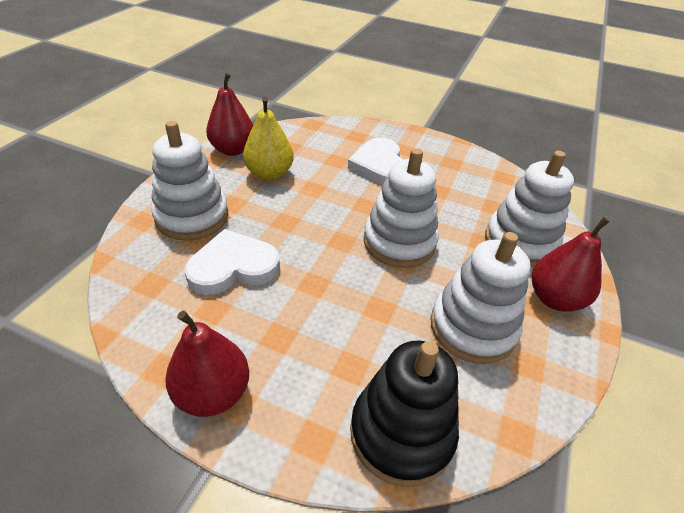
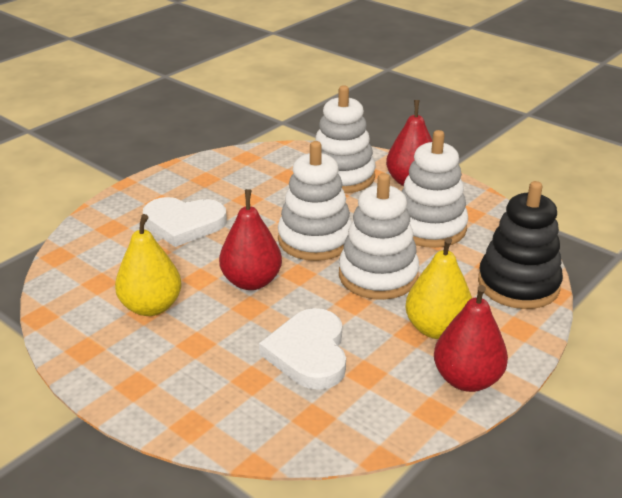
camera: 70 degrees left, 10 degrees down
(192, 217) = (206, 379): white stacking toy -> white stacking toy (378, 275)
(233, 150) = (75, 332): red pear -> red pear (251, 281)
(290, 356) = (436, 329): none -> yellow pear

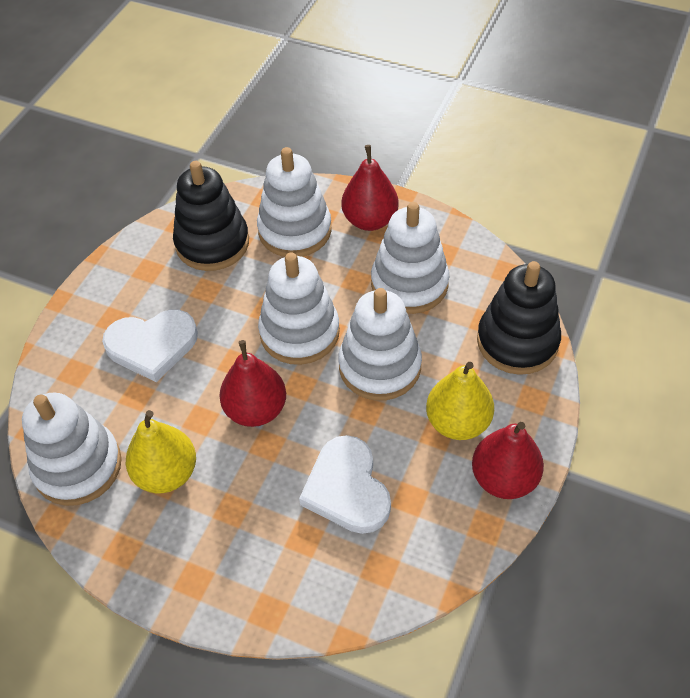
camera: 15 degrees left, 20 degrees up
(79, 286) = (78, 466): none -> white stacking toy
(267, 172) = (212, 243): none -> black stacking toy

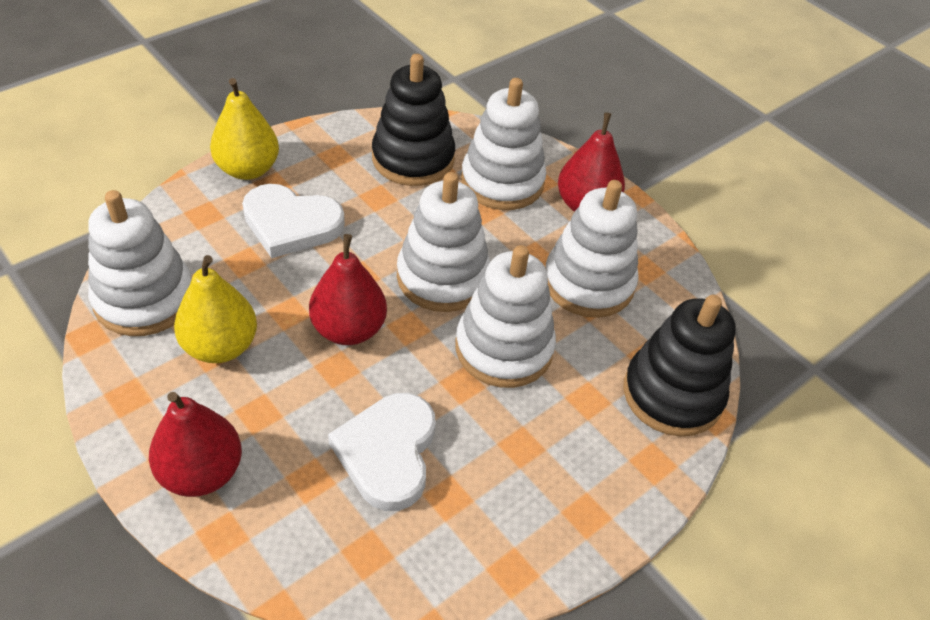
camera: 20 degrees right, 5 degrees down
(457, 422) = (552, 445): yellow pear -> yellow pear (248, 169)
(504, 478) = (566, 530): red pear -> red pear (201, 472)

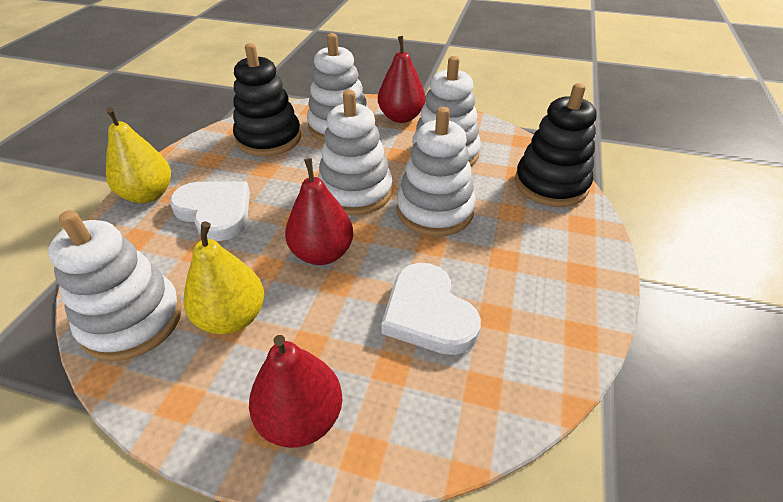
camera: 30 degrees left, 5 degrees down
(291, 224) = (215, 212): white heart -> white heart turned 120 degrees counterclockwise

